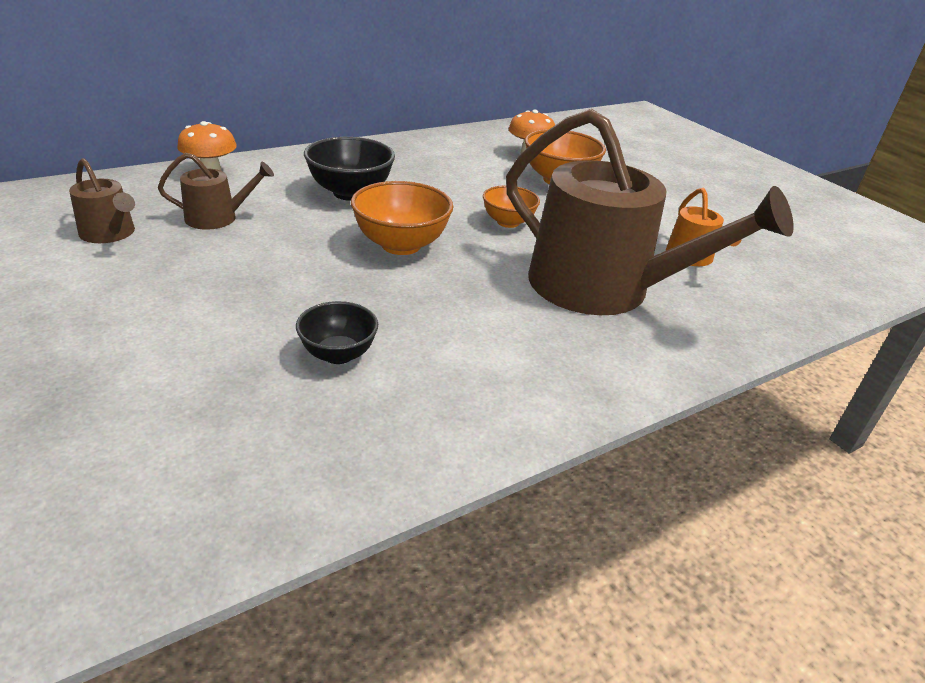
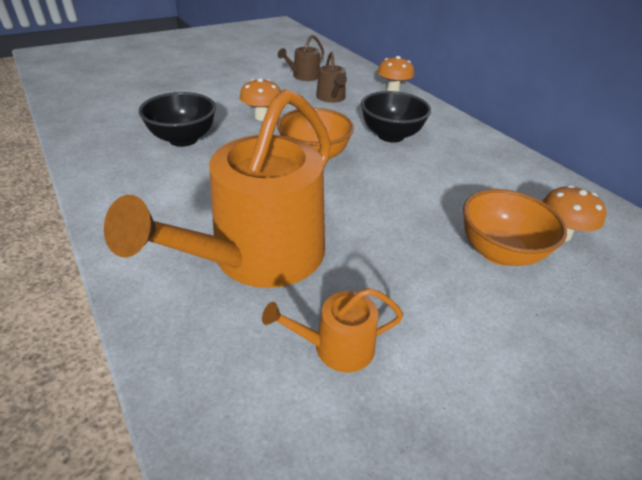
camera: 90 degrees right, 5 degrees up
(270, 279) = (262, 117): none -> orange mushroom
(338, 354) = (183, 139): black bowl -> black bowl, size x1.60
(508, 222) = (372, 208): orange bowl -> none
(603, 288) = (260, 256): brown watering can -> orange watering can

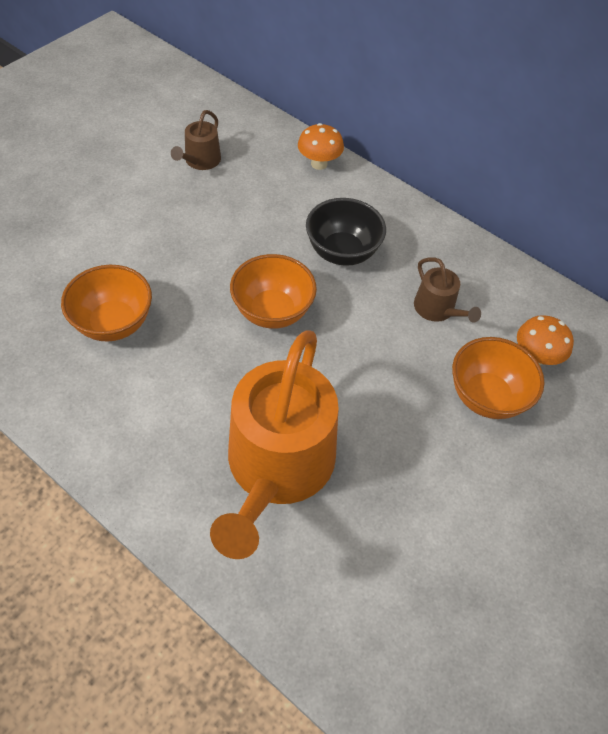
camera: 20 degrees left, 15 degrees up
(183, 139) = (113, 323): black bowl -> orange bowl
(262, 117) = (185, 257): orange mushroom -> none
(331, 98) = (252, 198): brown watering can -> brown watering can (437, 309)
(336, 347) = (381, 542): orange watering can -> none

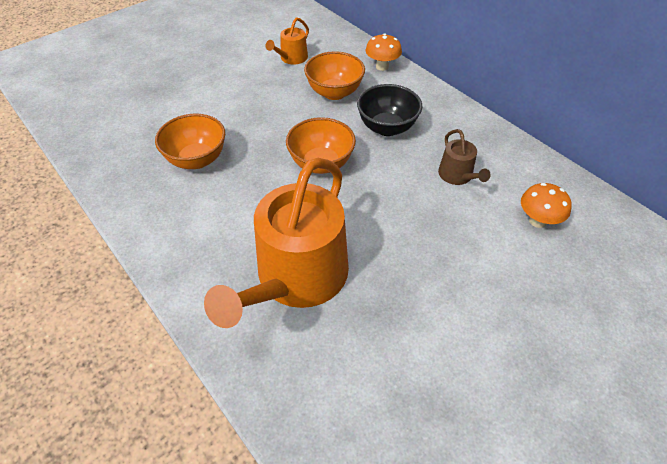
camera: 15 degrees right, 5 degrees down
(200, 161) = (291, 58): brown watering can -> orange watering can
(486, 396) = (488, 246): orange bowl -> orange bowl (334, 92)

